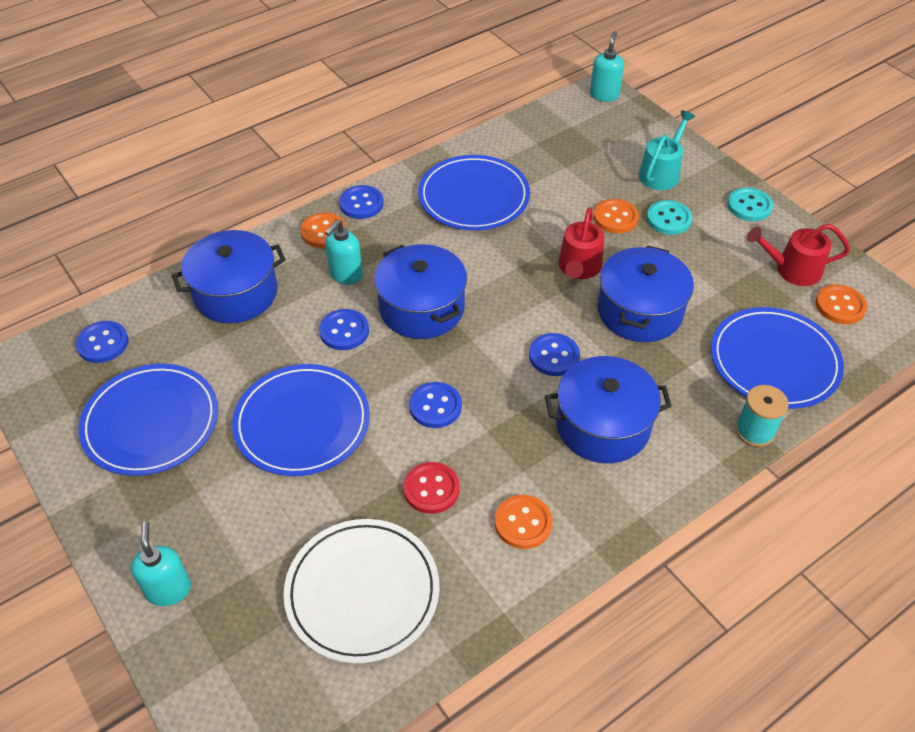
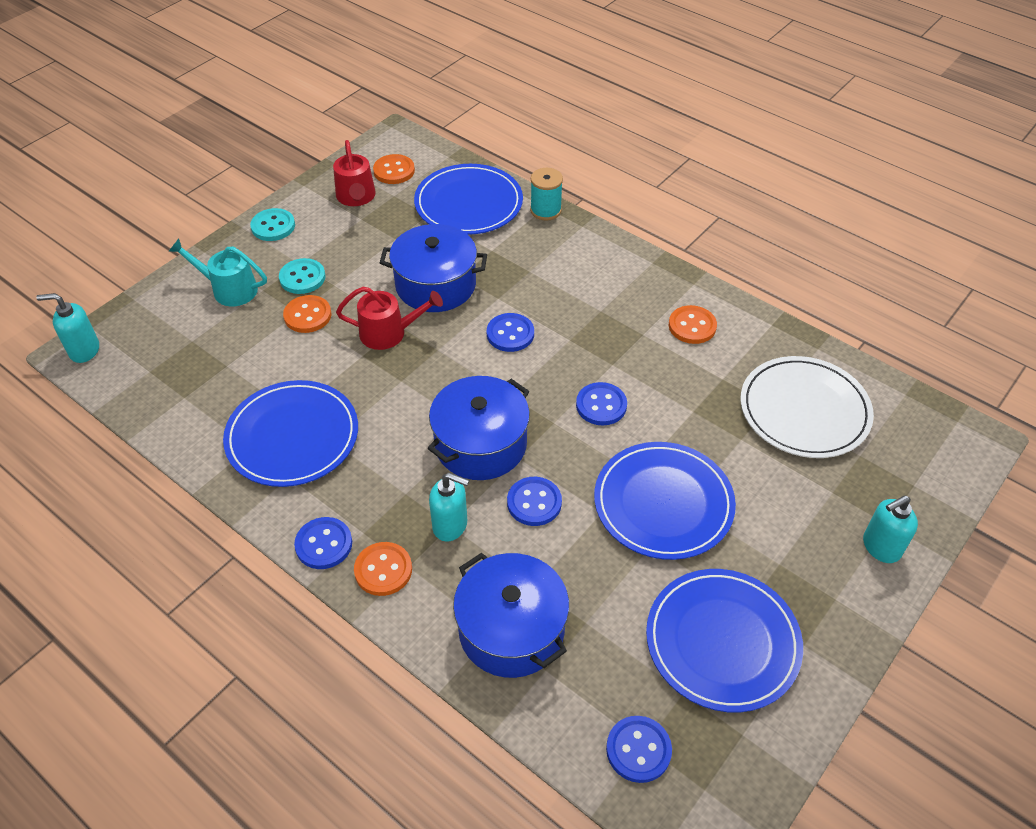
camera: 105 degrees left, 0 degrees up
(431, 489) = (689, 389): red button -> none
(603, 425) = (575, 293): blue pot -> none

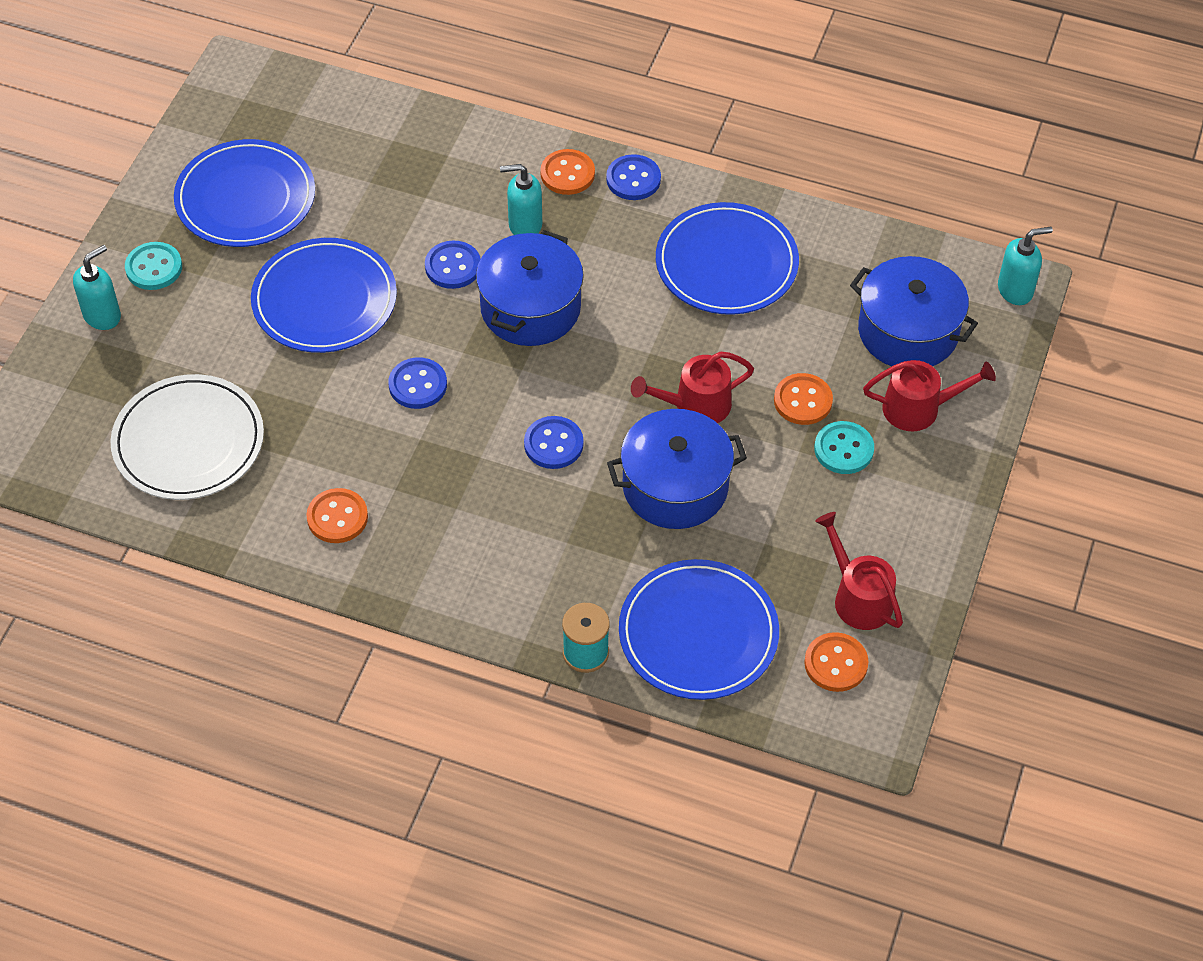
camera: 160 degrees right, 5 degrees up
(229, 289) = (918, 408): turquoise watering can -> red watering can
(273, 226) = (935, 515): turquoise button -> turquoise button (154, 268)
(511, 630) = (433, 159): blue pot -> blue pot (908, 331)
(638, 750) = (301, 108): blue button -> none

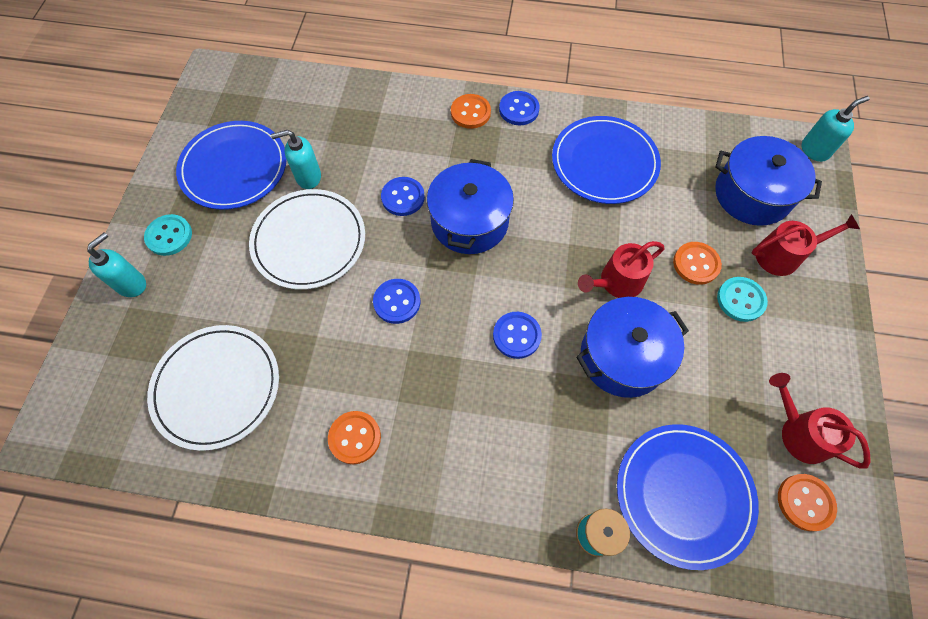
camera: 10 degrees left, 10 degrees up
(324, 300) = (309, 241): blue plate -> white plate
(524, 225) = (449, 156): turquoise soap dispenser -> turquoise soap dispenser (308, 177)

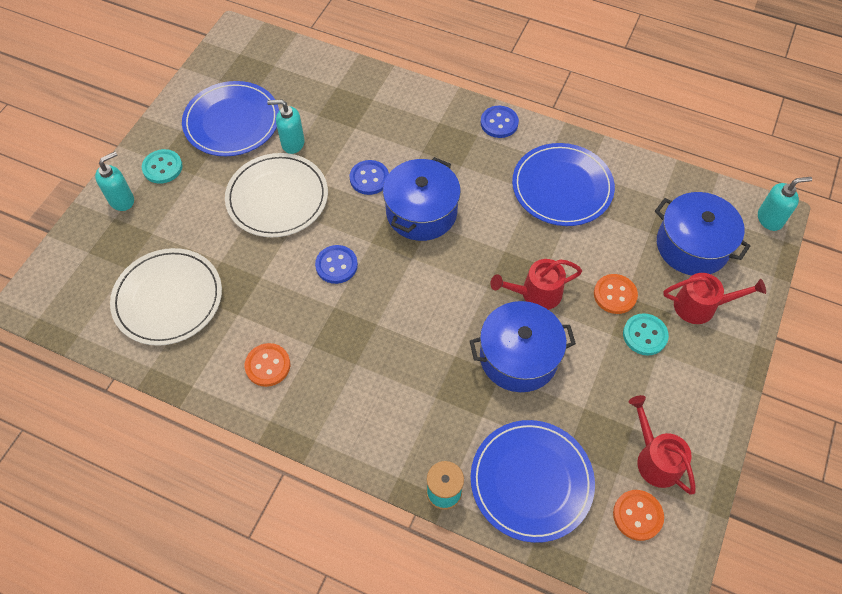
camera: 15 degrees right, 5 degrees down
(470, 112) = (454, 116): orange button -> none
(516, 336) = (431, 317): blue button -> none

